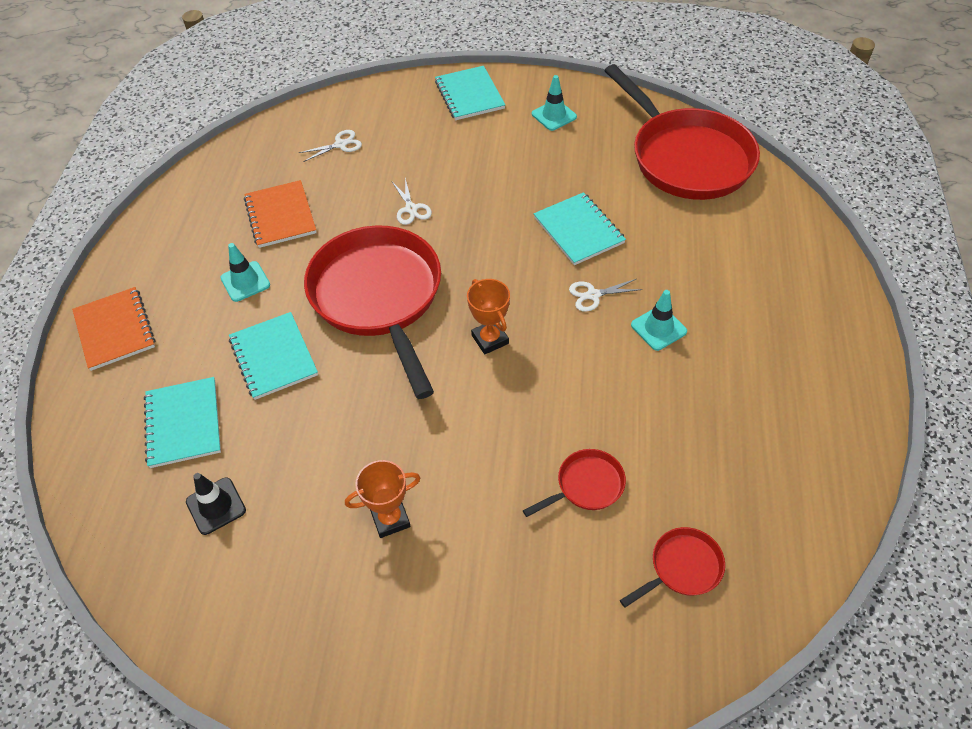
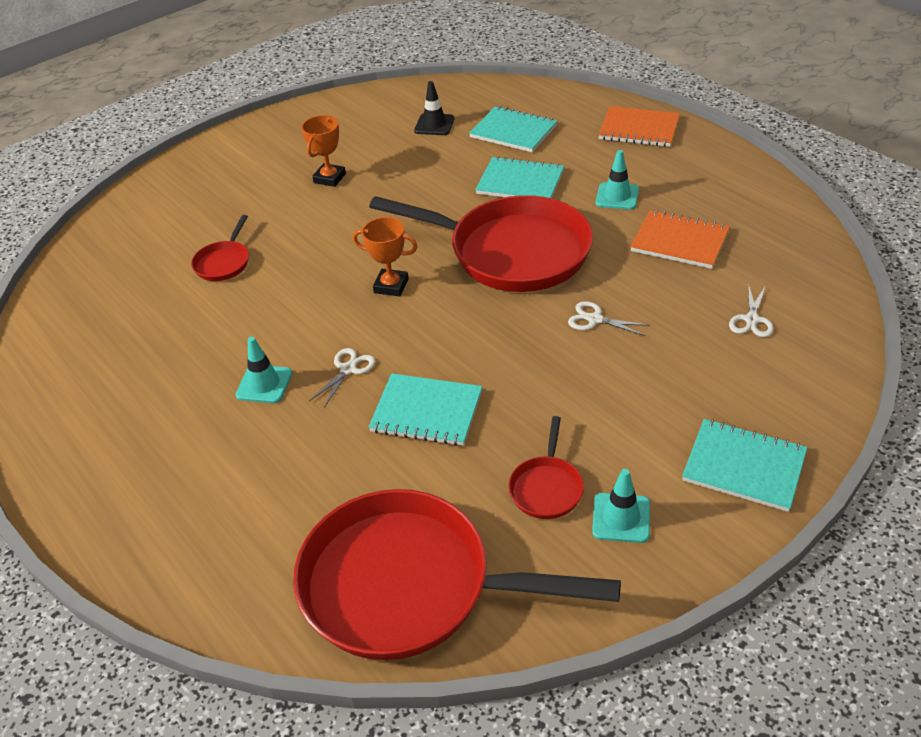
camera: 135 degrees right, 10 degrees down
(682, 567) = (122, 268): red pan -> red pan (546, 488)

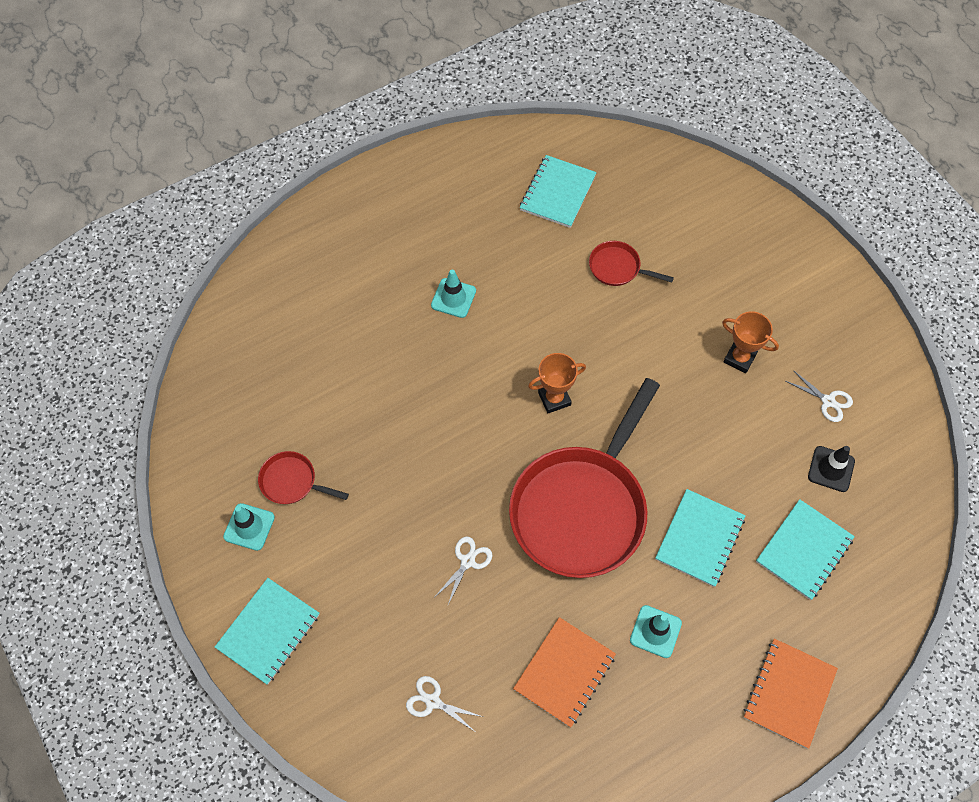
camera: 95 degrees right, 20 degrees up
(348, 369) = (455, 357): white scissors -> white scissors (828, 401)
(391, 286) = (554, 399): orange trophy -> orange trophy turned 45 degrees clockwise
(408, 585) = (238, 380): red pan -> none
(426, 412) = (392, 409): turquoise notebook -> turquoise notebook (557, 193)

